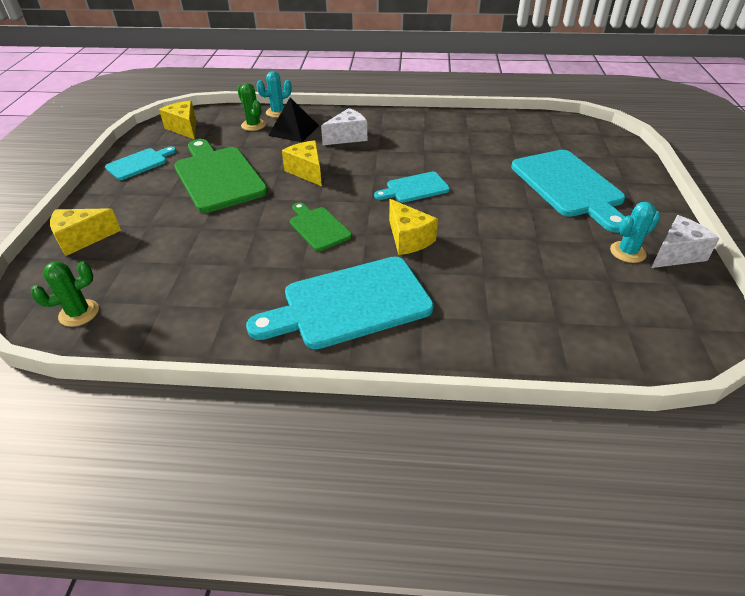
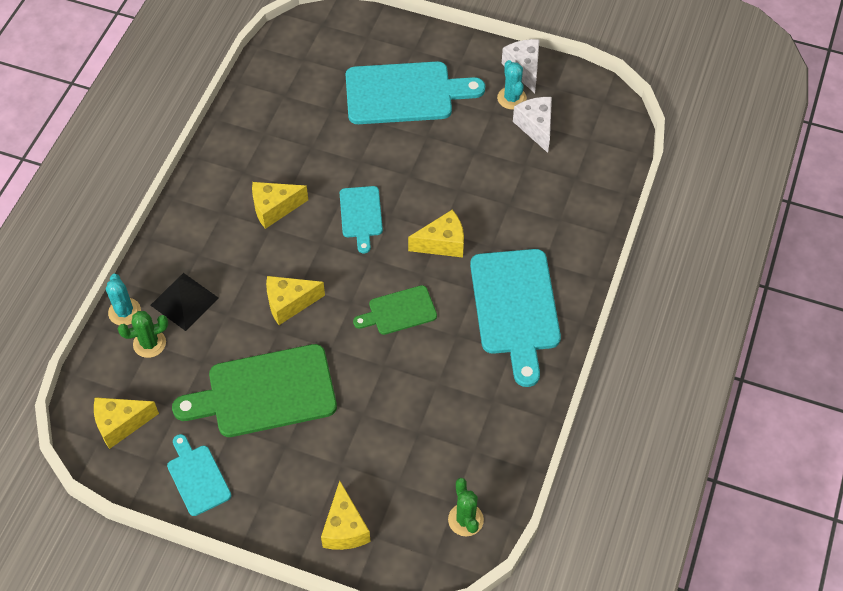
camera: 75 degrees left, 15 degrees up
(347, 137) = (227, 249): white cheese -> white cheese (536, 127)
(397, 148) = (274, 208): none -> yellow cheese

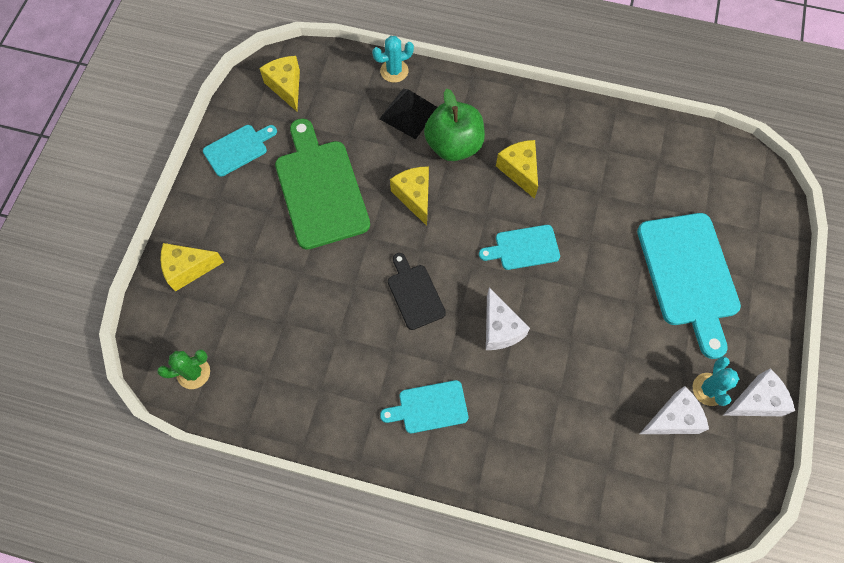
camera: 85 degrees right, 10 degrees up
(149, 343) = (364, 94): green cactus -> none
(233, 263) = (454, 145): none -> green apple
(399, 311) = (415, 294): green cutting board -> black cutting board
(442, 243) = (500, 328): yellow cheese -> white cheese
(511, 98) = (709, 389): turquoise cactus -> turquoise cactus turned 60 degrees counterclockwise
(515, 307) = (429, 407): turquoise cutting board -> turquoise cutting board, size x0.53

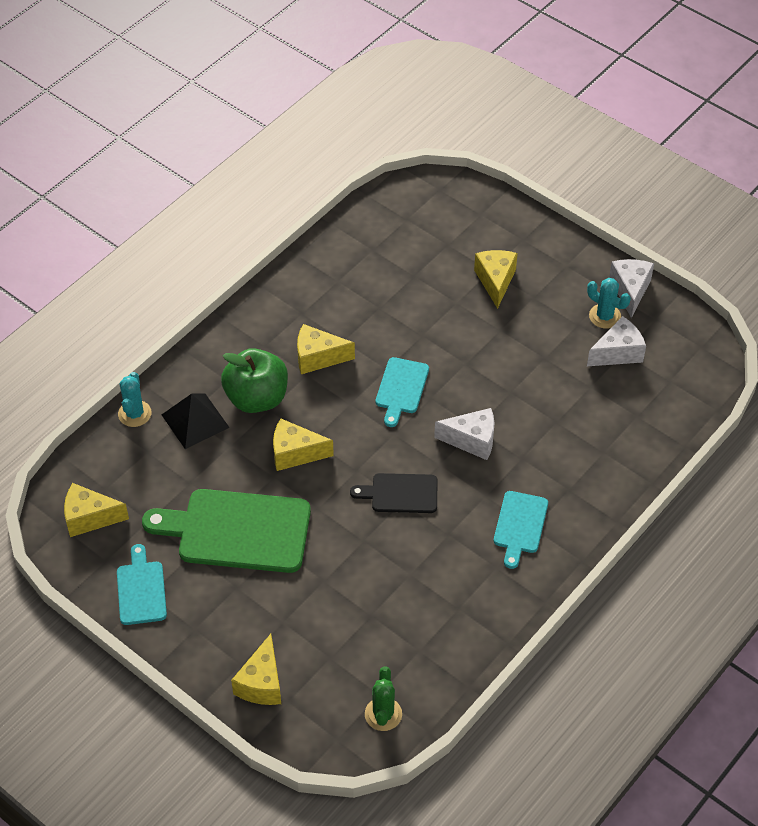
camera: 65 degrees left, 15 degrees down
(672, 419) = (618, 352): white cheese -> white cheese turned 60 degrees clockwise
(688, 275) = (495, 281): turquoise cutting board -> yellow cheese

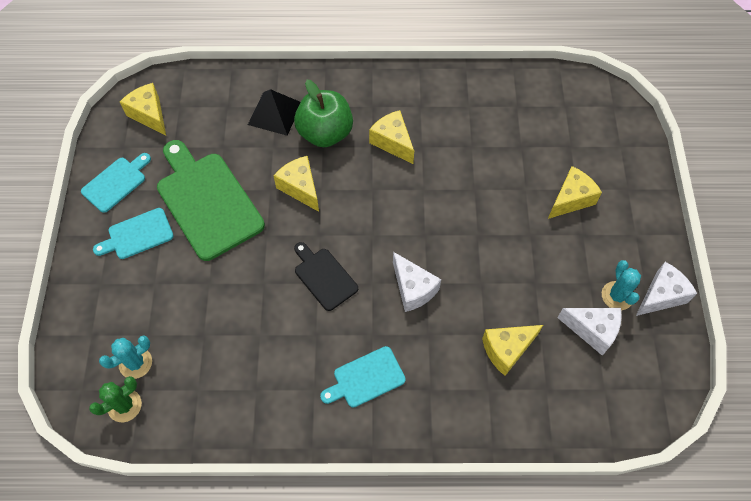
camera: 50 degrees right, 10 degrees up
(134, 414) = (251, 78): turquoise cactus -> turquoise cactus (135, 363)
(262, 683) = (94, 307): yellow cheese -> yellow cheese (507, 350)
(401, 388) = (415, 210): turquoise cutting board -> turquoise cutting board (137, 235)

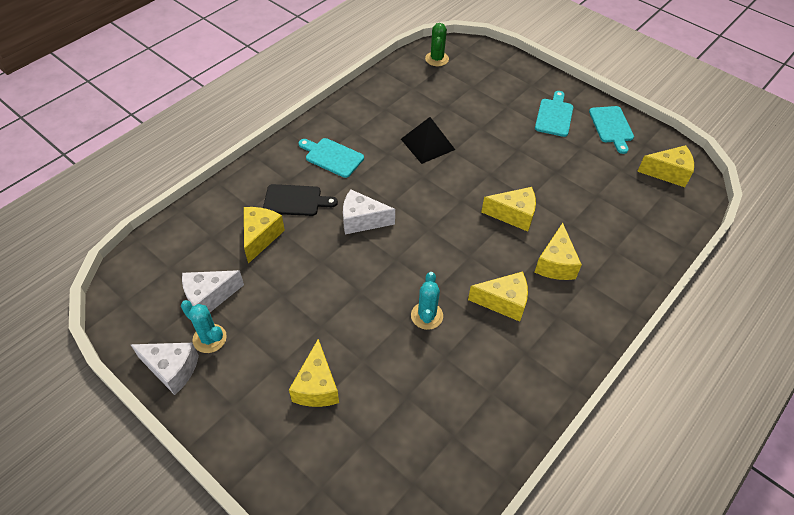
camera: 130 degrees right, 10 degrees down
(135, 363) = (459, 74): turquoise cactus -> turquoise cactus (427, 316)
(207, 201) = (550, 160): green cutting board -> none
(275, 113) = (606, 245): black pyramid -> black pyramid (427, 144)
(324, 277) = (424, 182): black cutting board -> black cutting board (295, 200)
(325, 133) = (555, 264): green apple -> yellow cheese
(366, 378) = (332, 157): turquoise cutting board -> turquoise cutting board turned 75 degrees counterclockwise
(661, 296) = (172, 369): white cheese -> white cheese turned 75 degrees counterclockwise

